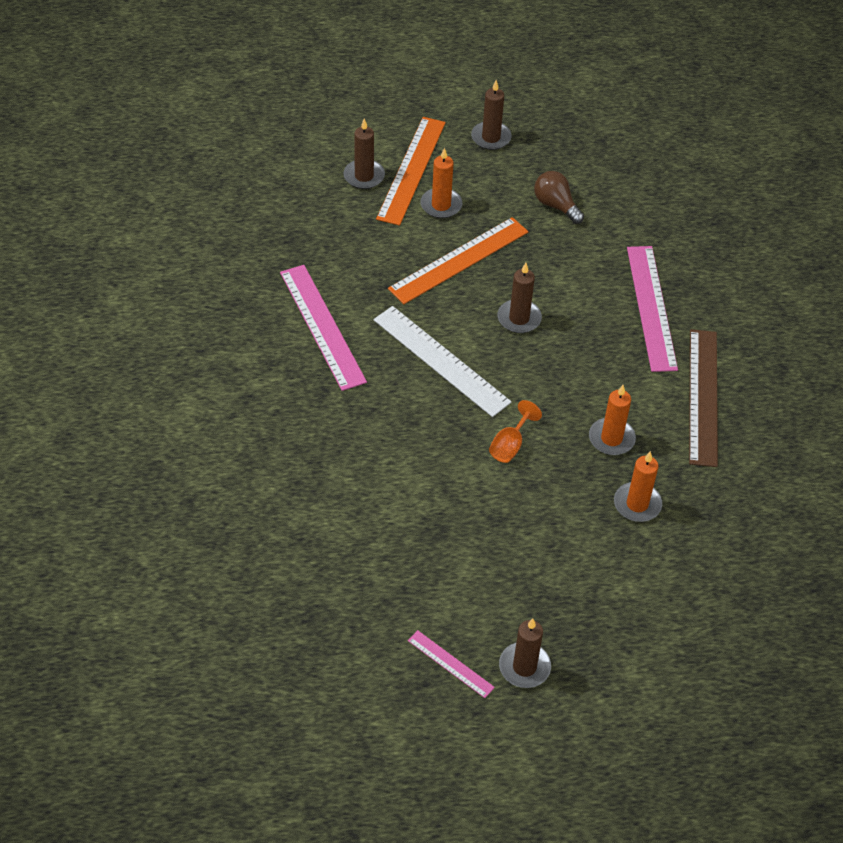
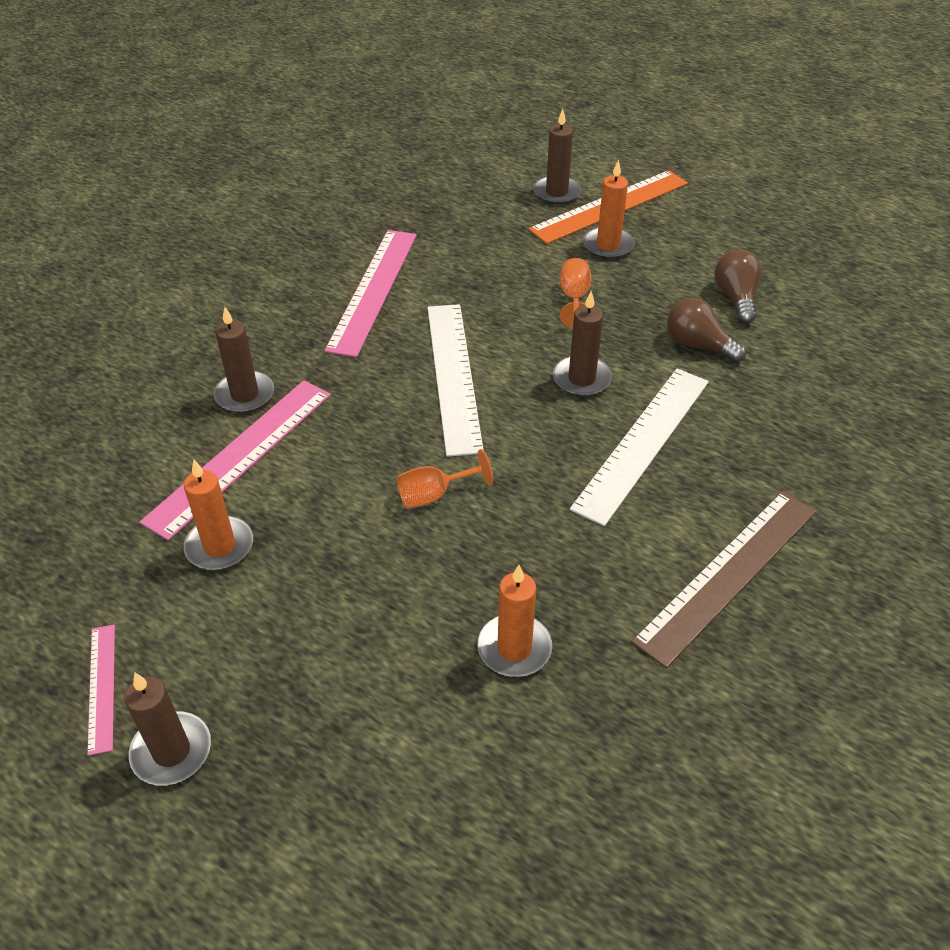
camera: 40 degrees right, 5 degrees down
(459, 260) = (574, 298): orange ruler -> orange goblet
(491, 137) = (724, 213): brown candle -> brown candle (245, 395)
(564, 254) = (698, 345): none -> brown light bulb
(592, 342) = (643, 442): none -> white ruler
(611, 438) = (560, 555): orange candle -> orange candle (219, 546)
(651, 307) = (753, 444): pink ruler -> pink ruler (240, 455)

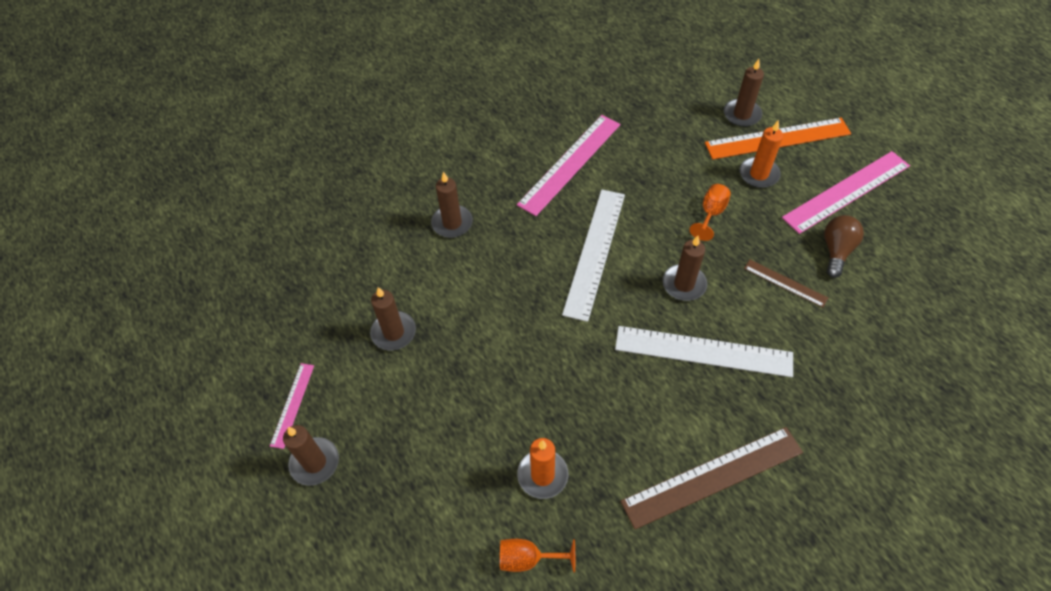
camera: 25 degrees right, 10 degrees up
(219, 546) = (393, 332): orange candle -> brown candle
(240, 455) = (431, 269): pink ruler -> pink ruler (846, 191)
(434, 495) = (541, 342): orange goblet -> orange goblet (528, 558)
(643, 442) = (703, 351): white ruler -> white ruler turned 45 degrees clockwise
(698, 345) = (785, 283): brown light bulb -> brown ruler

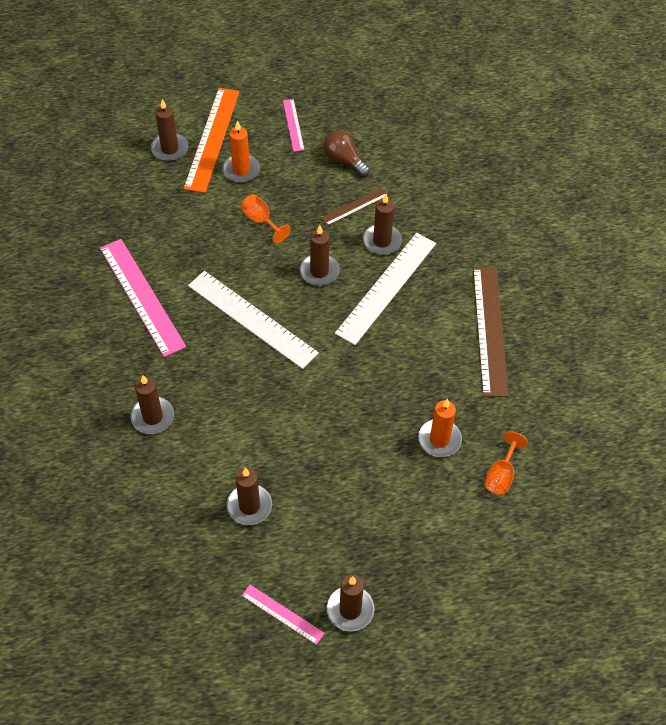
camera: 70 degrees left, 0 degrees up
(759, 324) = (382, 241): none -> brown candle
(846, 191) = (293, 125): pink ruler -> pink ruler, size x0.51

